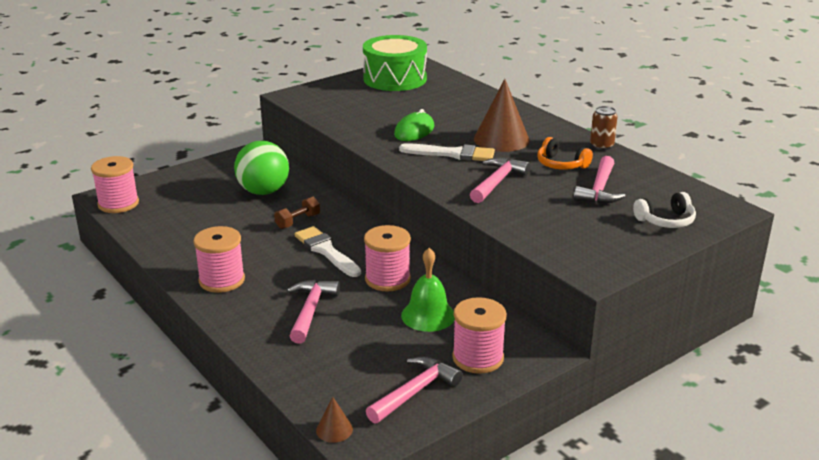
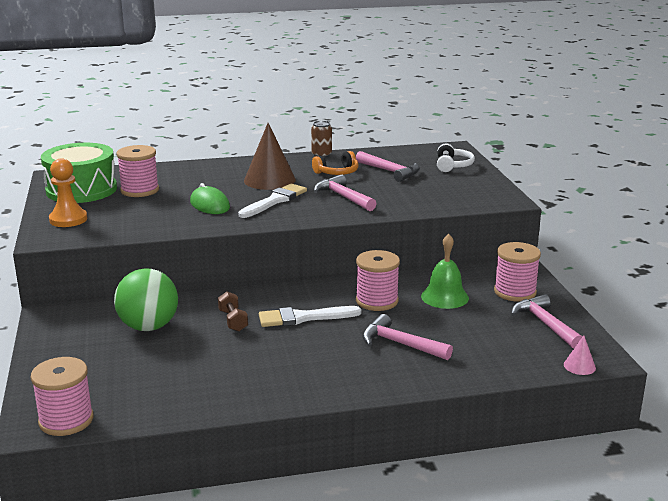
camera: 65 degrees left, 5 degrees down
(222, 280) = (309, 379): pink spool -> pink spool (140, 190)
(332, 92) = (68, 219): none -> orange pawn
(334, 429) = (579, 366): brown cone -> pink cone

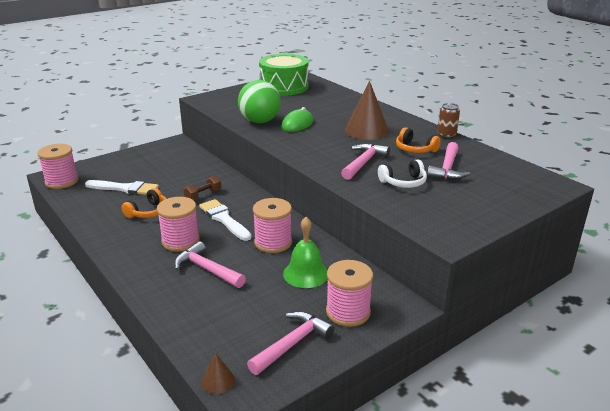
camera: 65 degrees right, 5 degrees up
(68, 219) = (235, 96): orange pawn -> none
(140, 190) = (300, 100): pink spool -> pink spool (180, 241)
(149, 327) = (178, 172): green ball -> green ball (260, 121)
(239, 361) = (148, 212): none -> orange headphones
(274, 201) = (327, 141): white brush -> white brush (125, 188)
(400, 344) = (207, 269): pink hammer -> pink hammer turned 60 degrees counterclockwise
(453, 166) = (505, 194): white headphones -> white headphones (403, 182)
(579, 366) = (218, 381): pink cone -> brown cone

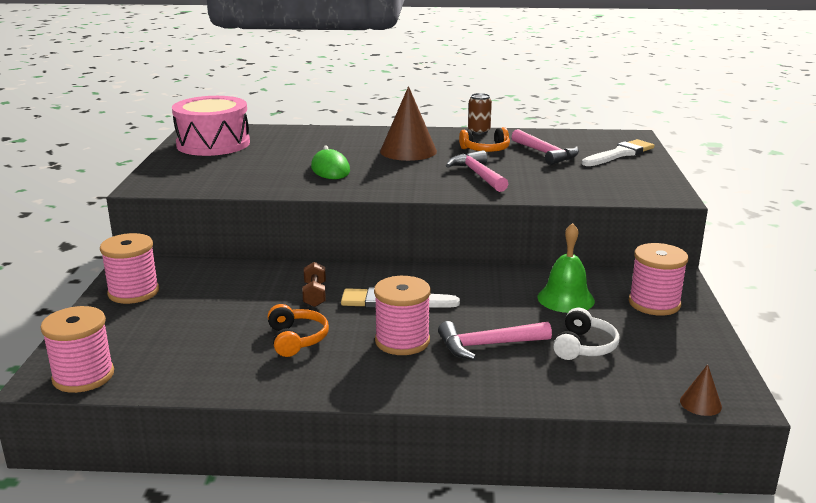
camera: 50 degrees left, 5 degrees down
(125, 188) = (202, 336): white brush -> white brush (619, 154)
(260, 121) = (285, 181): green ball -> none
(273, 242) = (484, 293): pink spool -> pink spool (133, 292)
(284, 87) = (213, 144): green drum -> pink drum
(292, 343) = (676, 346): pink hammer -> none
(403, 182) = (545, 175): white headphones -> white headphones (584, 347)

